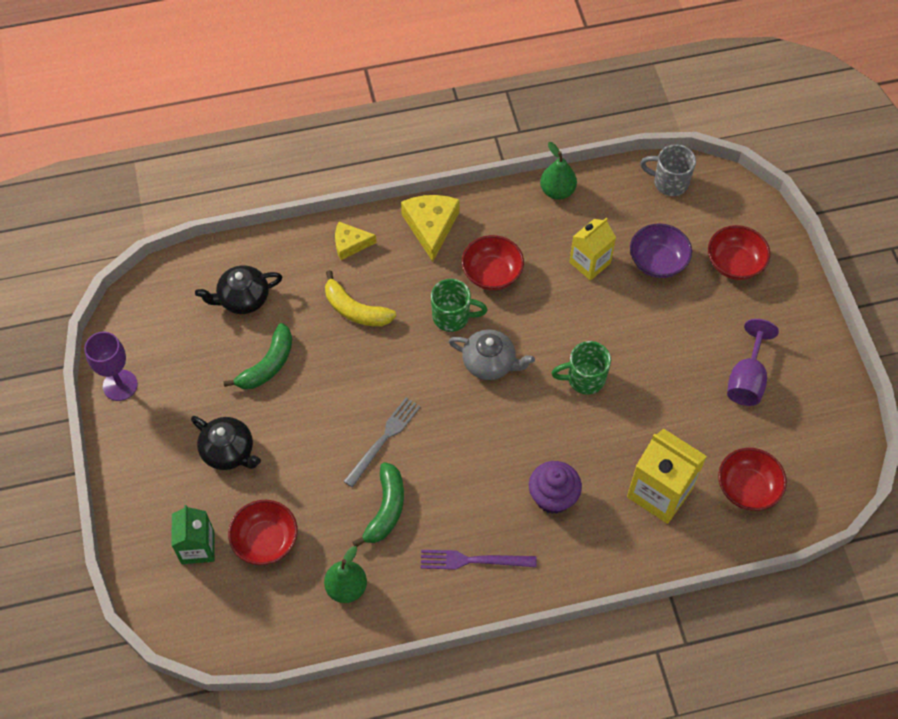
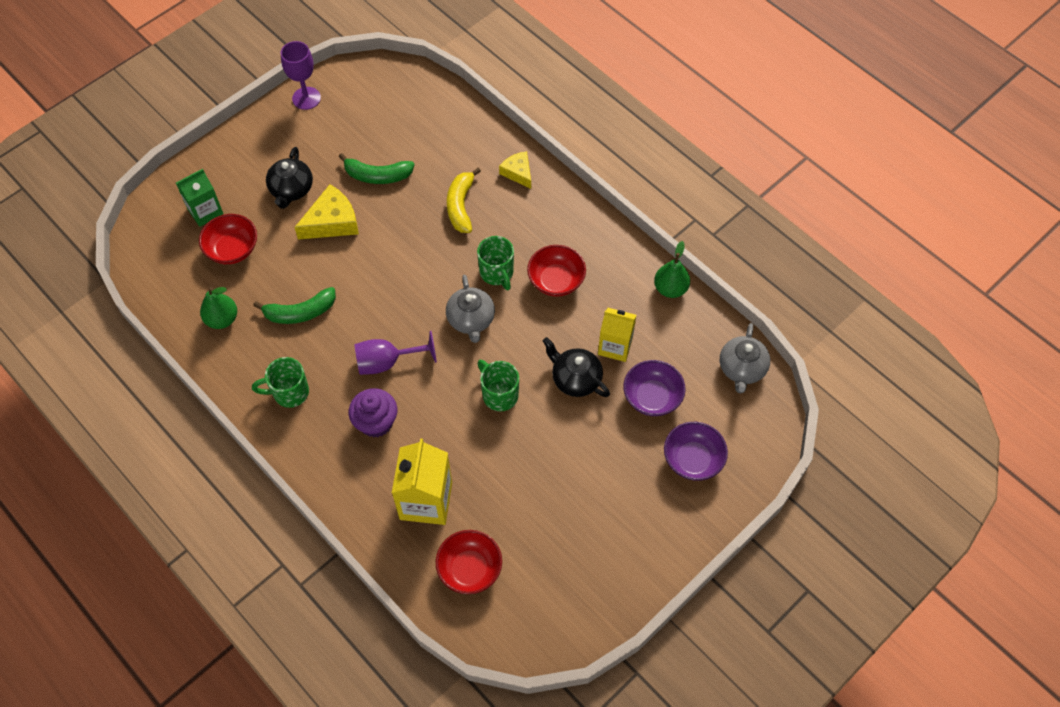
camera: 60 degrees right, 0 degrees up
(243, 299) = (424, 131): black teapot -> black teapot (575, 379)
(383, 439) = (359, 281): grey fork -> none
(431, 227) = (571, 217): yellow cheese -> yellow cheese (332, 222)
(473, 560) = (289, 392): purple fork -> green mug
(669, 182) = (742, 369): grey mug -> grey teapot
(734, 263) = (692, 459): red bowl -> purple bowl
(746, 379) = (578, 521): purple goblet -> purple goblet (387, 362)

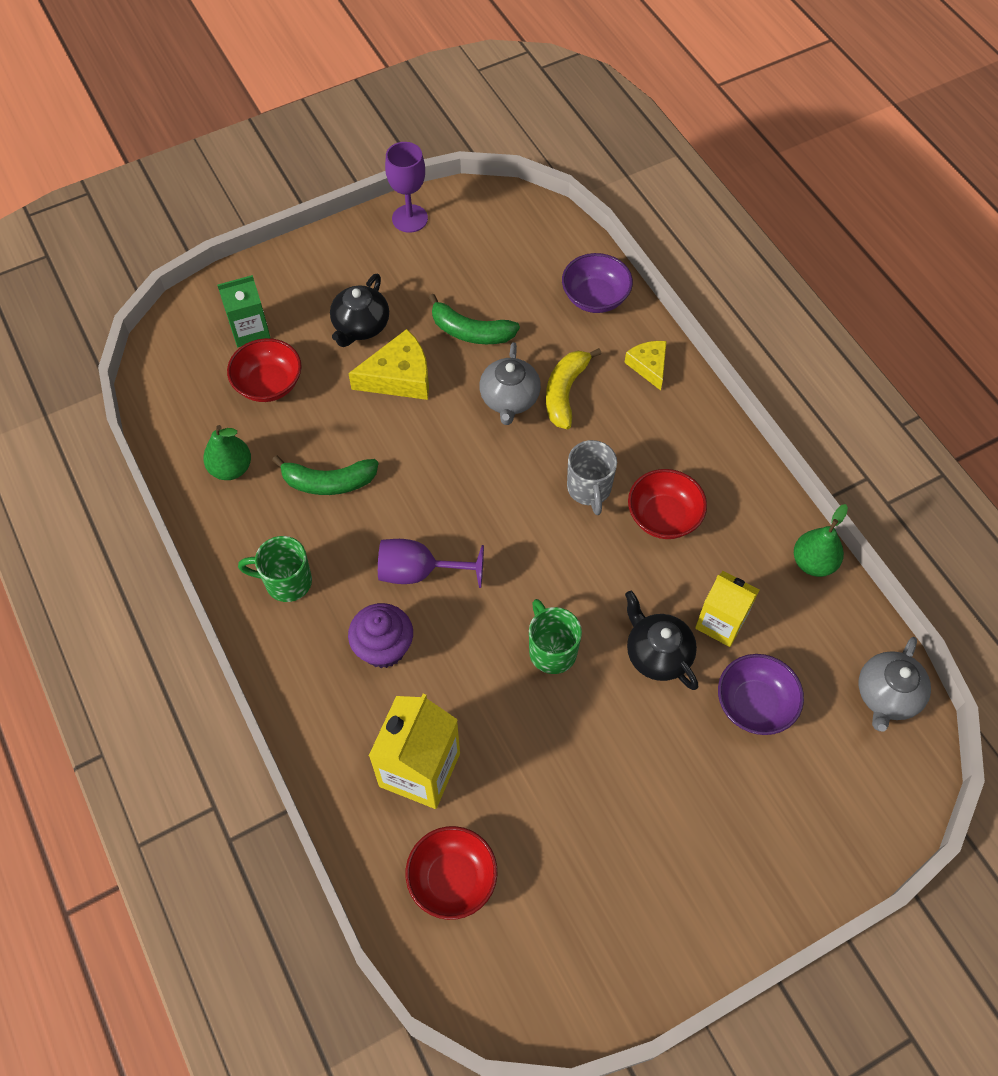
camera: 15 degrees right, 0 degrees up
(471, 320) = (540, 542): grey teapot -> grey teapot (509, 399)
(497, 273) = (589, 489): green mug -> grey mug
(692, 459) = (790, 805): purple bowl -> purple bowl (595, 297)

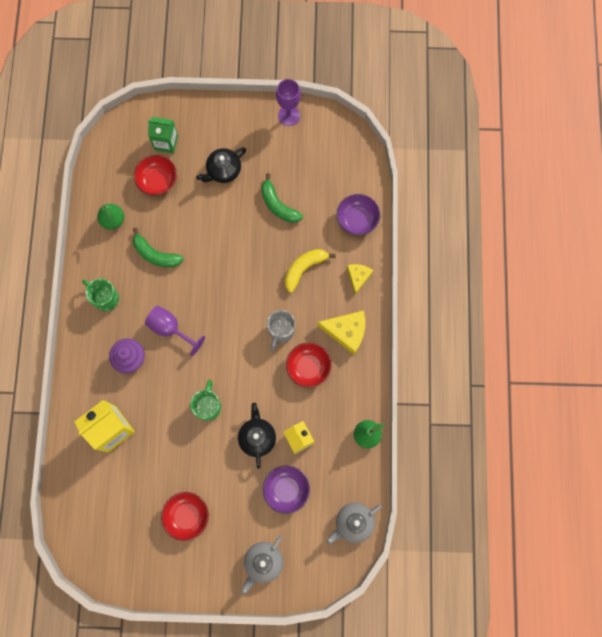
camera: 30 degrees right, 15 degrees up
(399, 377) = (225, 212): yellow cheese -> yellow cheese (346, 331)
(452, 879) = (96, 489): red bowl -> red bowl (187, 515)
(509, 399) = (273, 257): grey teapot -> grey teapot (263, 562)

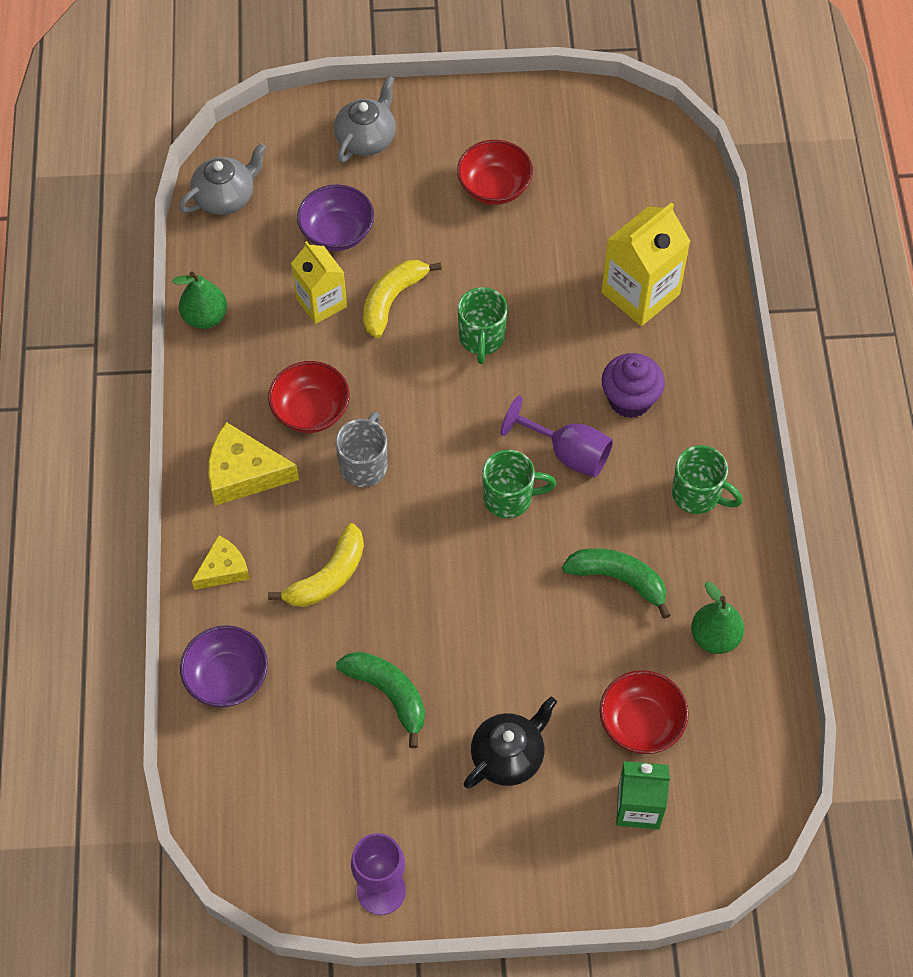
camera: 175 degrees right, 15 degrees down
(205, 305) = (510, 498): none -> green mug
(257, 437) = (392, 300): black teapot -> yellow banana
(358, 277) = (223, 569): yellow cheese -> yellow cheese turned 135 degrees counterclockwise

